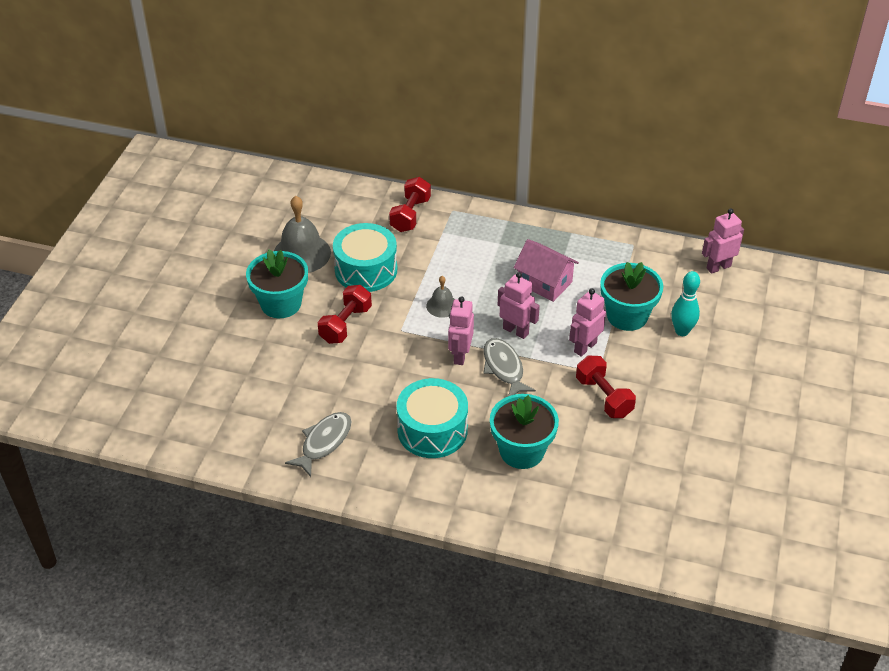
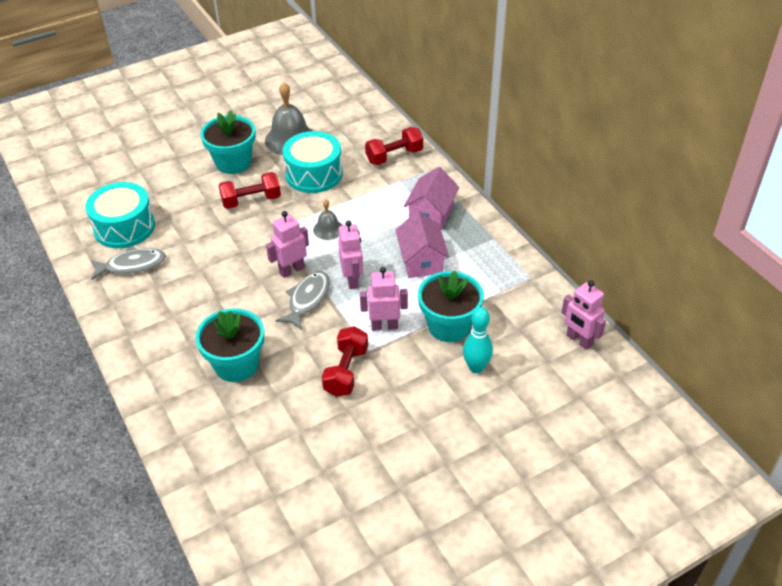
camera: 45 degrees right, 0 degrees up
(432, 430) = (203, 306): turquoise drum -> turquoise drum (124, 227)
(503, 243) = (431, 214): none -> pink house
(718, 267) = (579, 340): pink robot -> pink robot turned 150 degrees counterclockwise

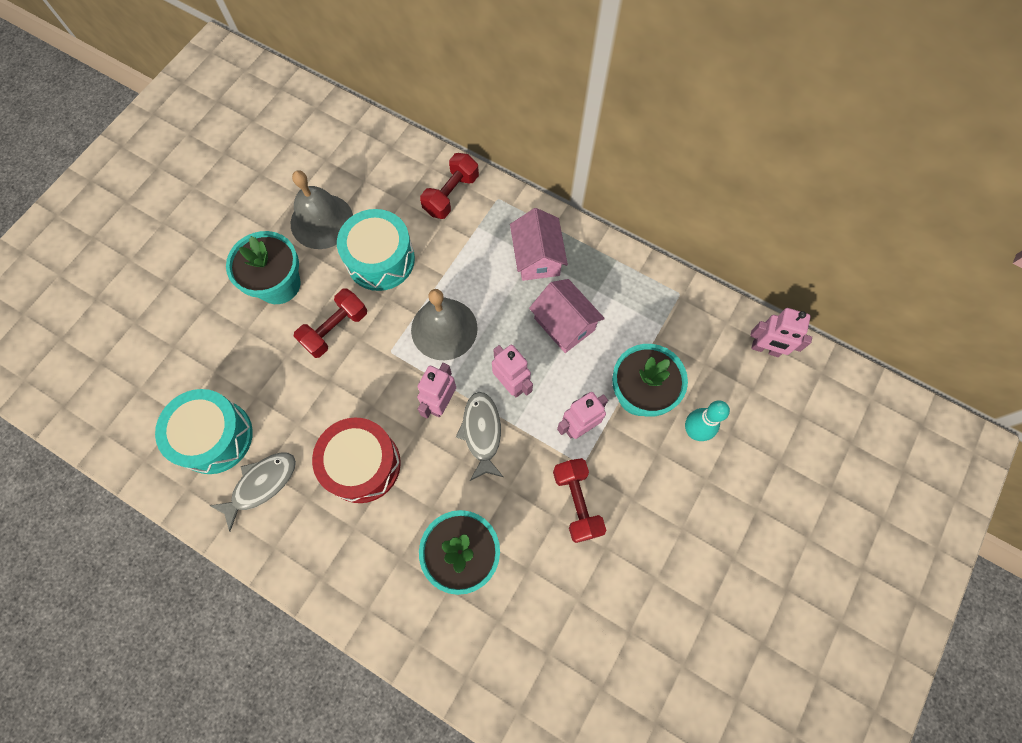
camera: 30 degrees left, 25 degrees up
(208, 282) = (362, 464): none -> red drum
(328, 229) = (444, 329): grey bell -> grey bell, size x1.88

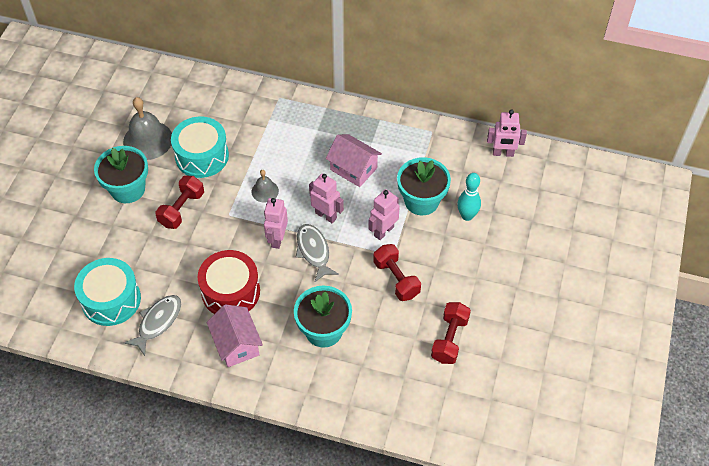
camera: 15 degrees left, 15 degrees down
(444, 329) = (265, 191): grey bell -> grey bell, size x0.53
(451, 194) = (242, 102): red dumbbell -> red dumbbell (449, 339)
(537, 257) = (320, 130): pink house -> pink house (236, 344)

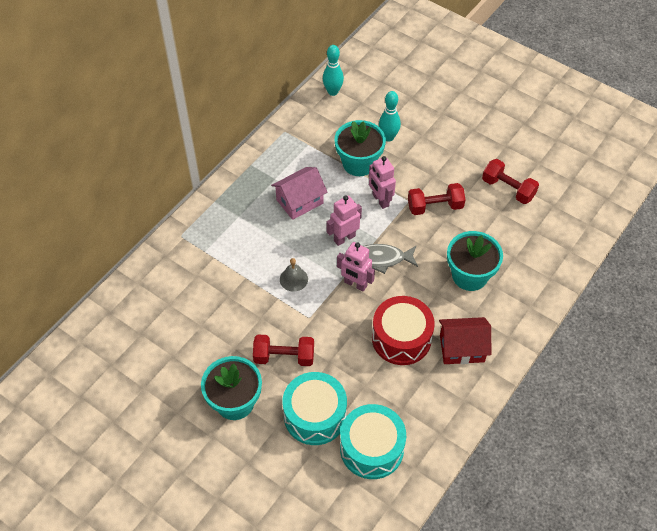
camera: 70 degrees left, 0 degrees up
(148, 140) = (176, 368): grey bell -> none
(158, 322) = (414, 410): grey fish -> none
(182, 209) = (284, 357): red dumbbell -> red dumbbell turned 45 degrees counterclockwise
(202, 156) = (223, 322): turquoise drum -> turquoise drum (315, 415)
(236, 344) = (462, 348): pink house -> red house
(503, 153) = (333, 92): pink robot -> turquoise bowling pin

